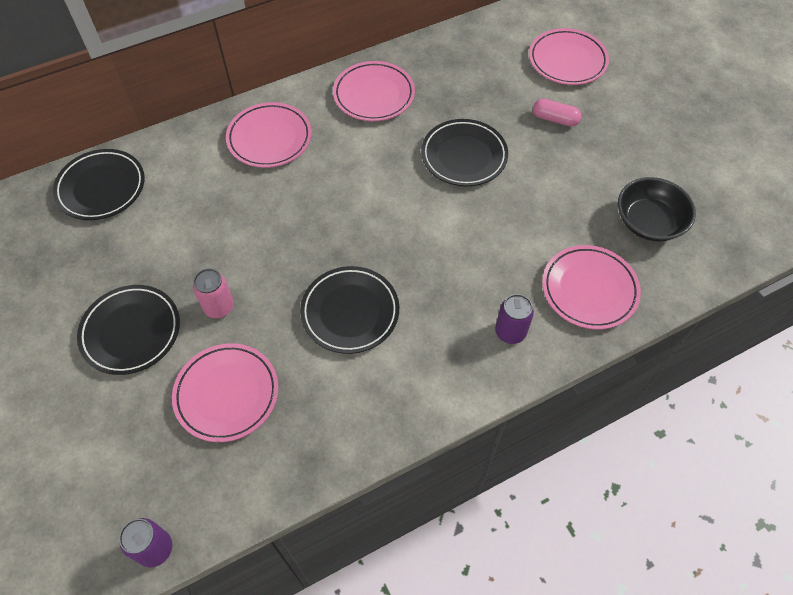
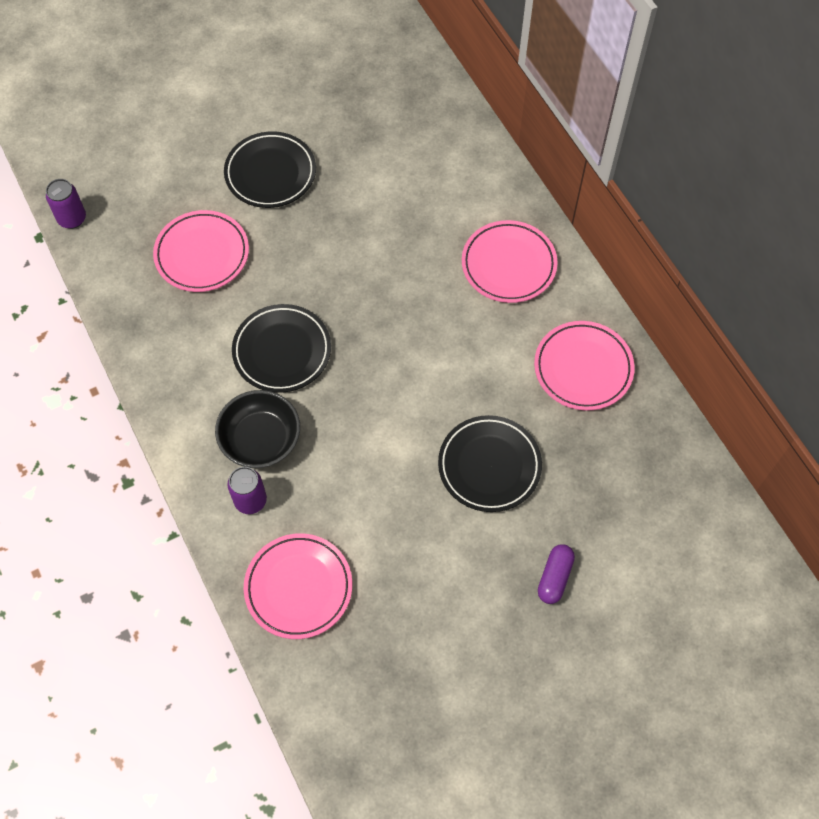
camera: 90 degrees right, 5 degrees up
(101, 188) = (437, 124): black plate -> none
(219, 307) = (293, 239): pink can -> none
(555, 119) = (554, 577): pink capsule -> purple capsule
(567, 61) = (664, 605): pink plate -> none
(648, 222) = (391, 670): black bowl -> black bowl (260, 439)

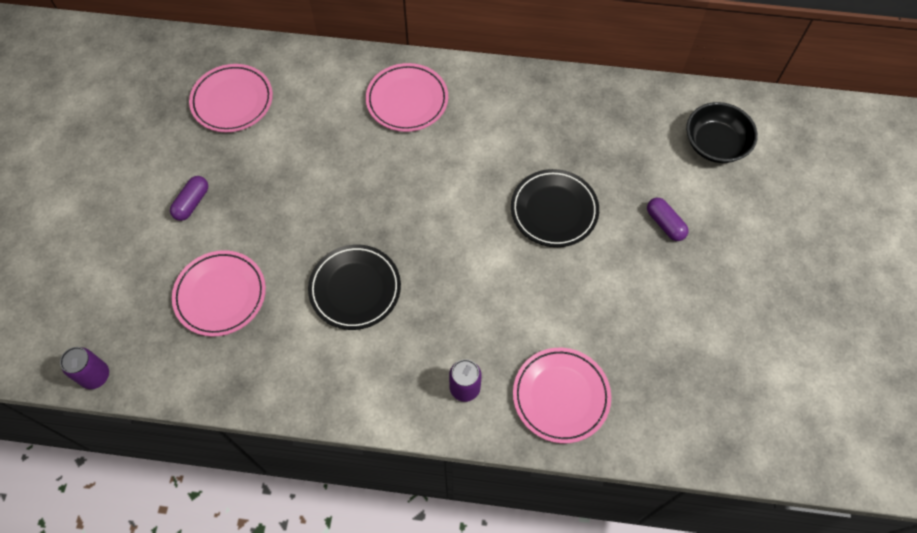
camera: 55 degrees left, 0 degrees up
(260, 439) = (418, 349): black bowl -> black bowl (715, 144)
(270, 173) = (192, 203): black plate -> purple capsule
(583, 368) = (522, 109): pink plate -> pink plate (232, 101)

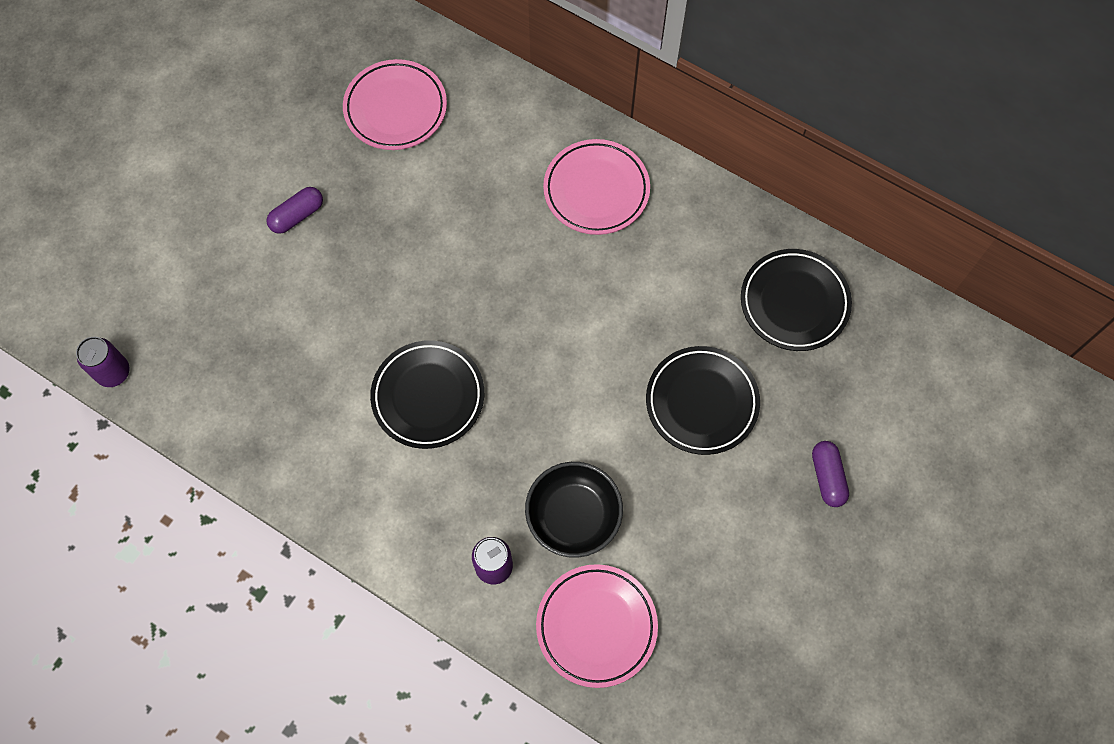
camera: 25 degrees right, 5 degrees up
(220, 295) = (280, 338): pink plate -> none
(581, 120) = (794, 302): none -> black plate
(715, 144) = (945, 403): black bowl -> black bowl (573, 516)

